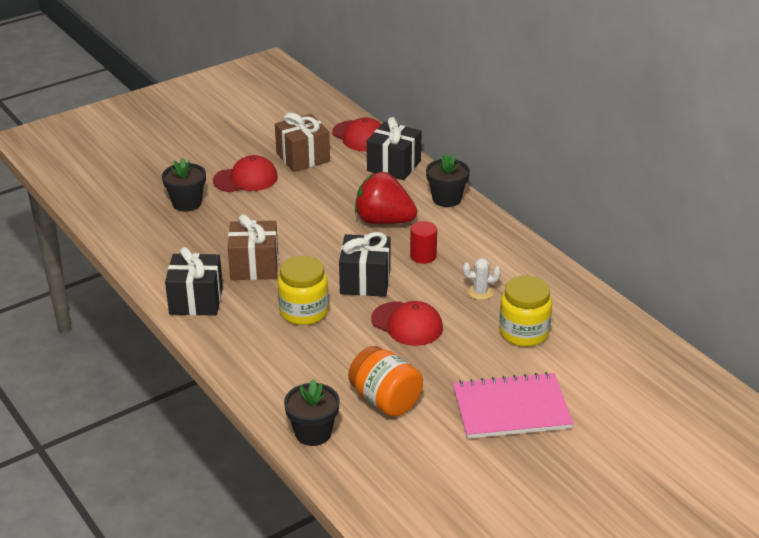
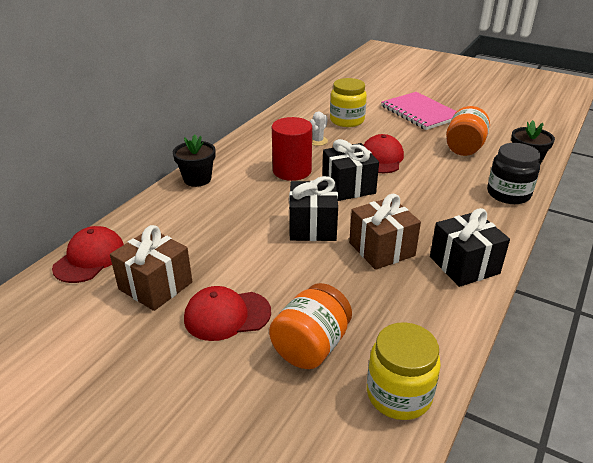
camera: 115 degrees left, 0 degrees up
(187, 203) = (311, 346): black flower pot -> orange jar
(246, 179) = (227, 315): red cap -> red cap turned 60 degrees counterclockwise
(267, 383) = (508, 194): none -> black jar
(304, 312) = (415, 203): yellow jar -> yellow jar (399, 394)
(384, 221) = (253, 200): red strawberry -> none
(394, 166) = (149, 219): black gift -> black gift (312, 227)
(423, 256) = (292, 171): red cylinder -> red cylinder, size x1.69
(480, 292) = (317, 141): white cactus -> white cactus turned 60 degrees clockwise

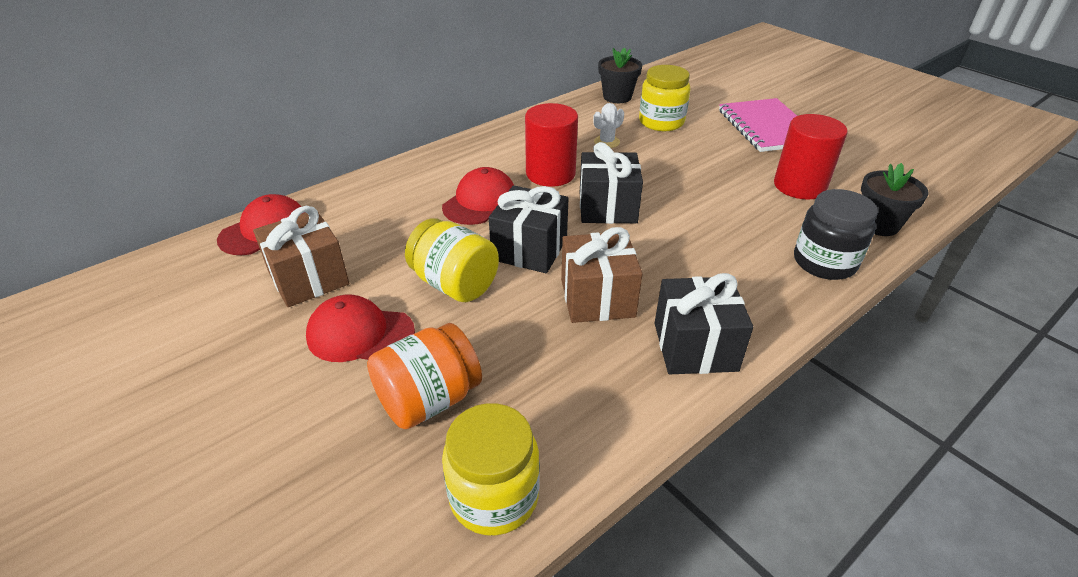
camera: 20 degrees right, 5 degrees up
(197, 179) = (435, 163): black flower pot -> black flower pot (617, 97)
(274, 263) = (455, 284): none -> yellow jar
(381, 158) = (674, 179): red cap -> red cap (480, 201)
(464, 148) = (799, 186): orange jar -> red cylinder

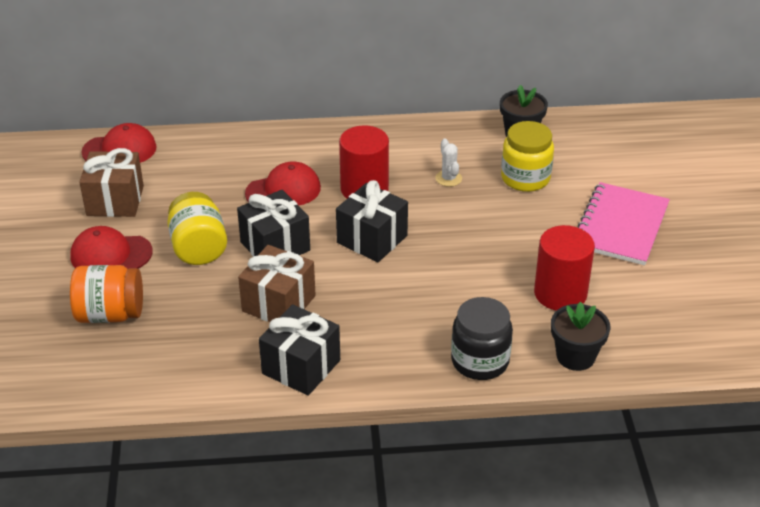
camera: 35 degrees right, 0 degrees up
(360, 334) = (111, 254): red cap -> red cap turned 45 degrees counterclockwise
(494, 496) = (92, 382): yellow jar -> none
(607, 142) = (448, 178): white cactus -> white cactus turned 75 degrees clockwise

